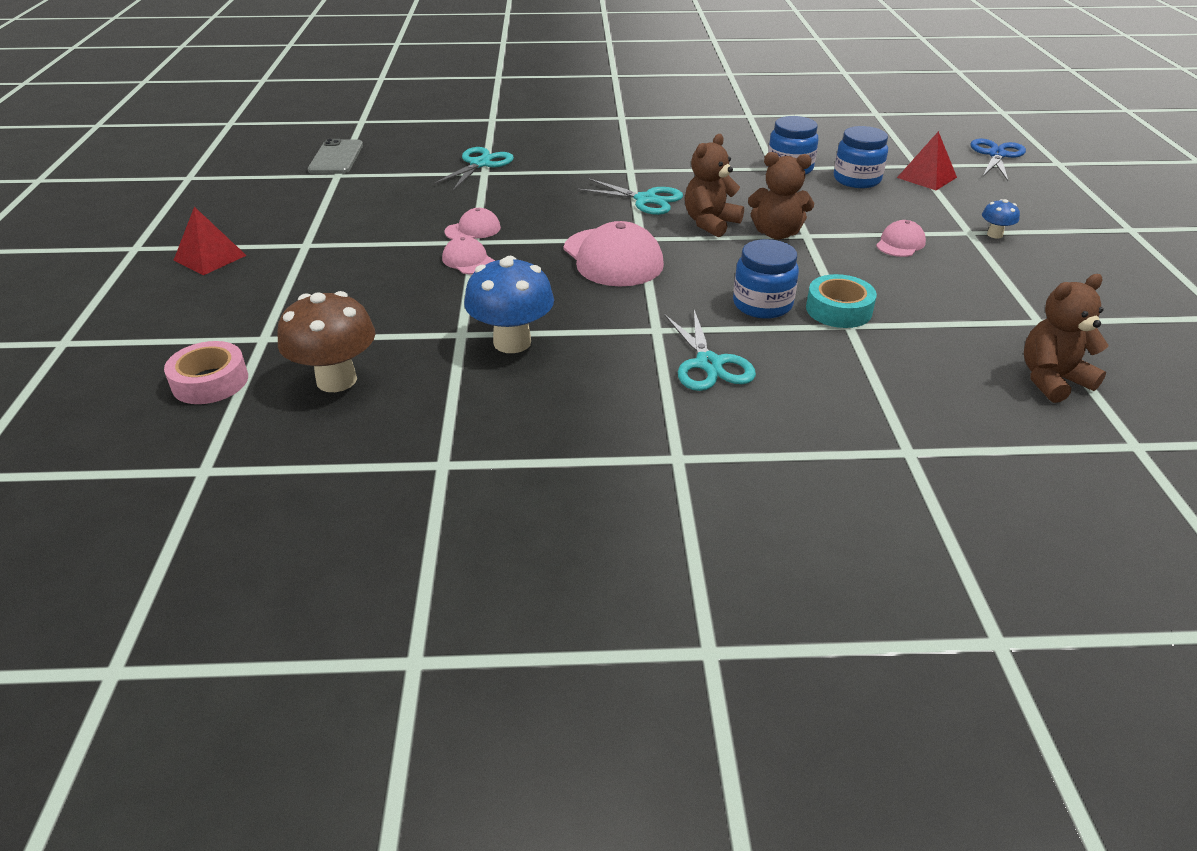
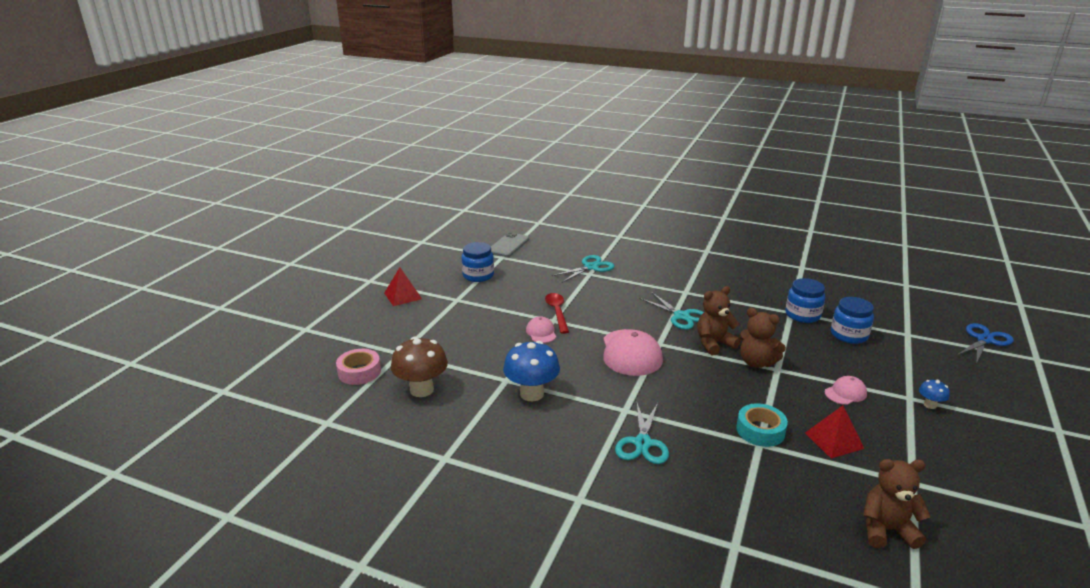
camera: 25 degrees right, 10 degrees down
(473, 230) = (557, 312): pink cap -> red spoon
(762, 304) = (708, 412): blue jar -> blue jar (478, 275)
(926, 177) = (908, 345): red pyramid -> red pyramid (834, 440)

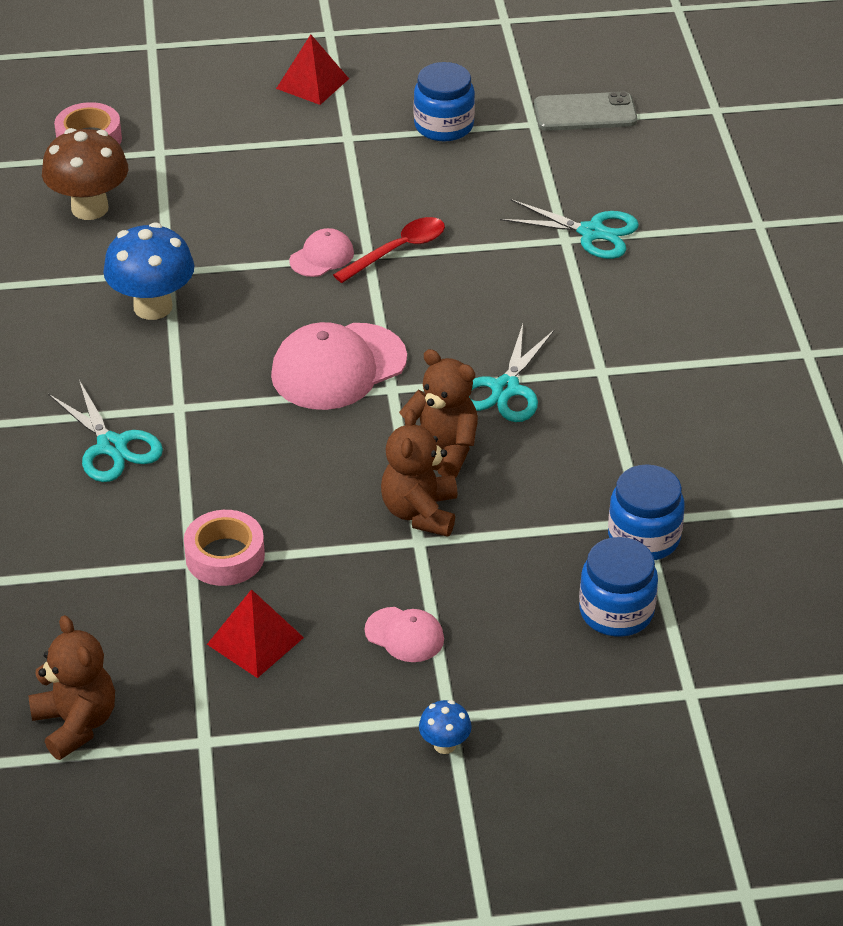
camera: 60 degrees right, 15 degrees up
(642, 443) = (112, 446): turquoise scissors -> turquoise scissors turned 105 degrees counterclockwise
(760, 430) = (225, 556): turquoise tape -> pink tape
(985, 340) = (763, 810): blue scissors -> none

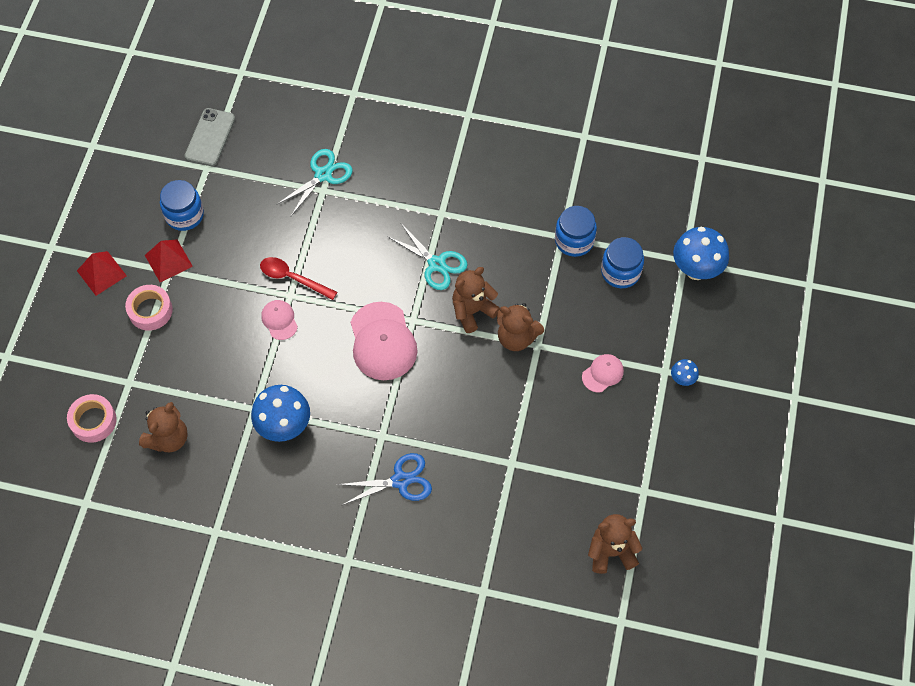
camera: 70 degrees left, 20 degrees up
(90, 208) = (168, 438): brown mushroom -> brown teddy bear
(112, 446) = (401, 481): turquoise scissors -> blue scissors
(225, 556) = (513, 444): pink tape -> pink tape (150, 310)
(255, 641) = (582, 446): red pyramid -> red pyramid (168, 260)
(398, 250) = (293, 278): red spoon -> red spoon turned 45 degrees counterclockwise
(680, 714) = (696, 269): none -> blue mushroom

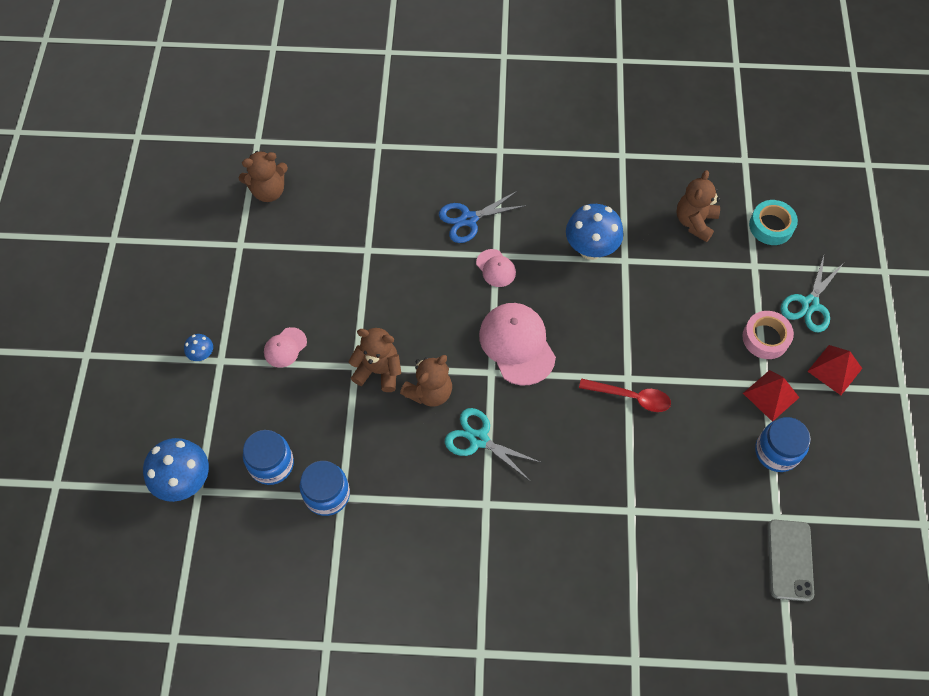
camera: 170 degrees right, 0 degrees up
(93, 421) = (771, 226): pink tape -> turquoise tape
(279, 320) = (629, 349): pink cap -> pink cap (496, 268)
(323, 175) = (637, 531): turquoise scissors -> turquoise scissors (809, 304)

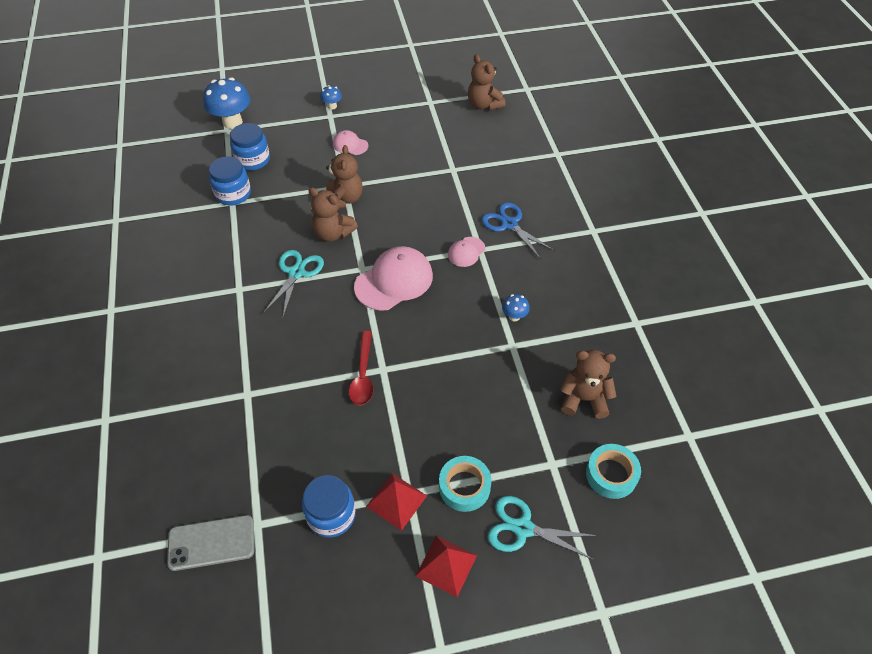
camera: 75 degrees right, 10 degrees down
(590, 249) = (514, 316): blue mushroom -> blue mushroom, size x0.48
(765, 338) = (464, 487): pink tape -> turquoise tape

